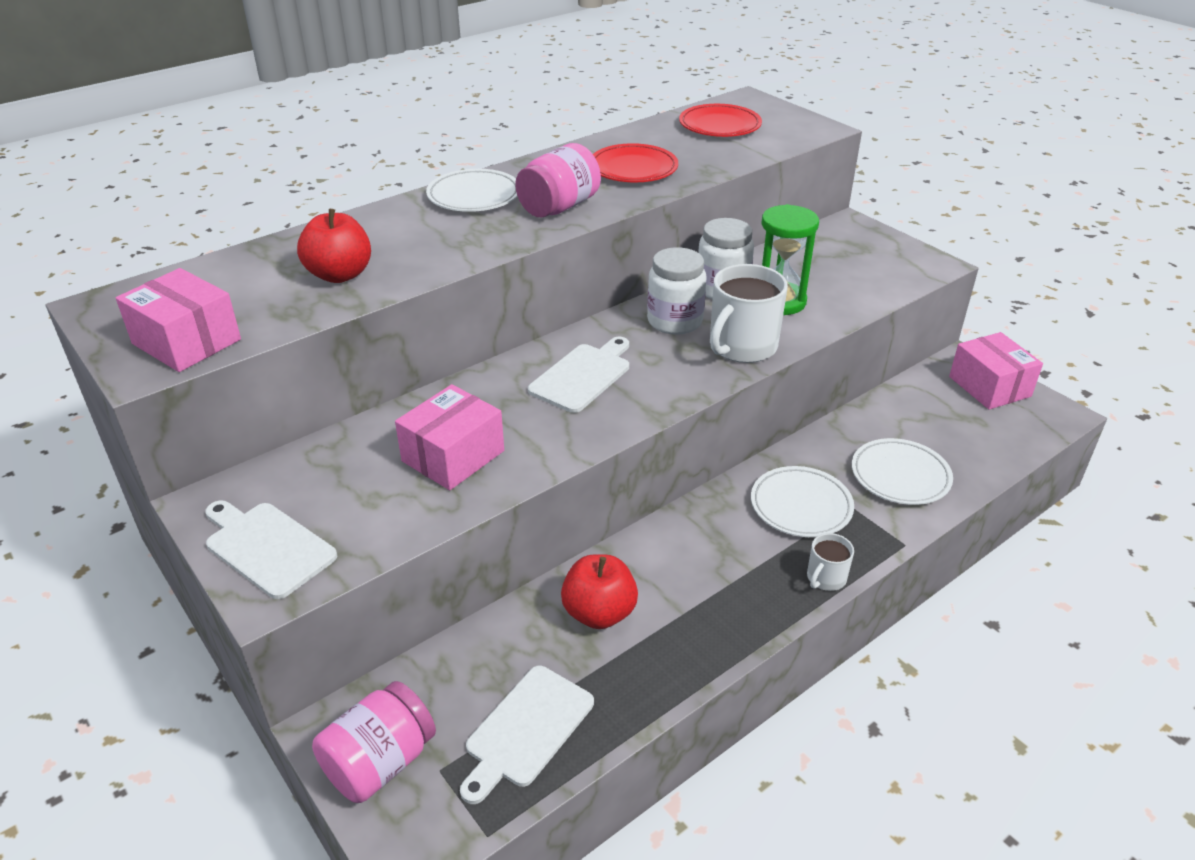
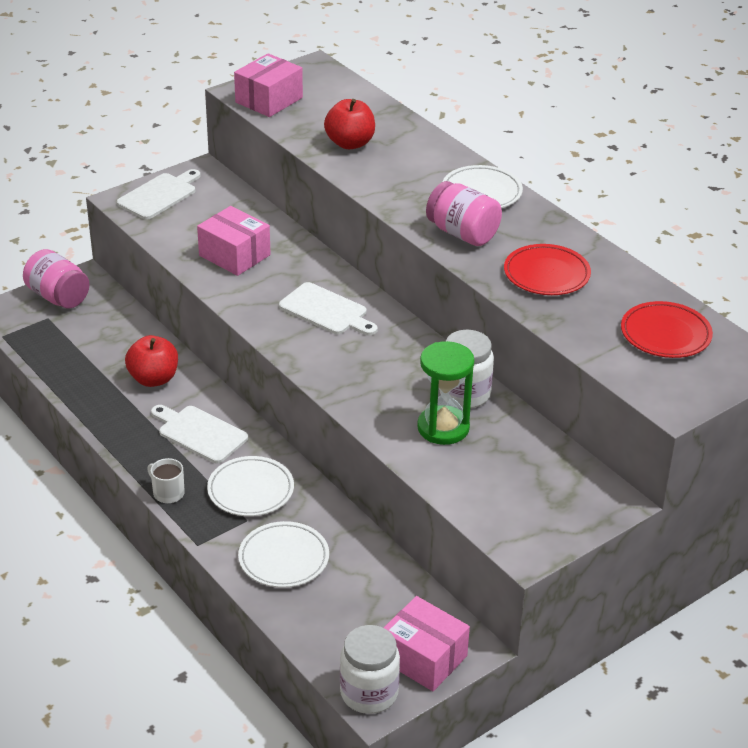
camera: 90 degrees right, 0 degrees up
(526, 730) = (66, 349): white cutting board -> white cutting board (199, 433)
(674, 321) = (407, 362): white jar -> white jar (369, 693)
(741, 346) = (366, 397): white mug -> none
(989, 386) = (423, 658): pink box -> pink box turned 60 degrees clockwise

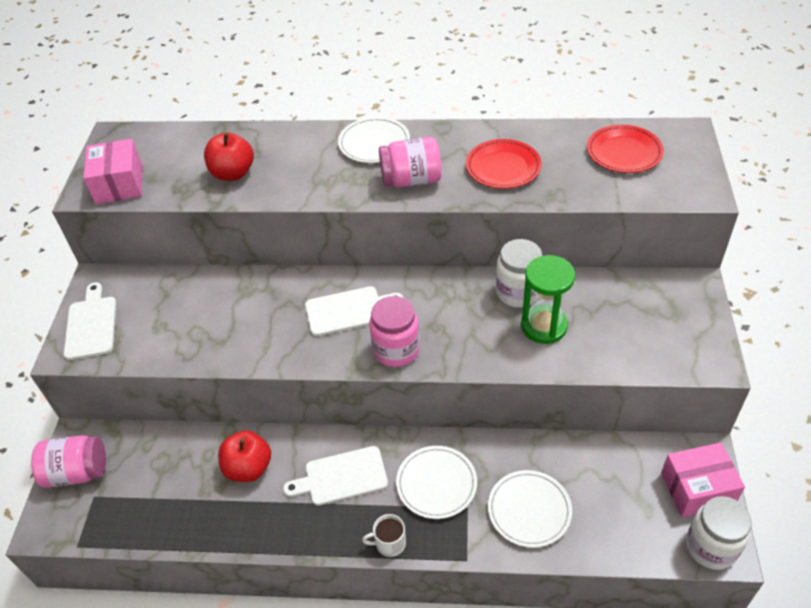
camera: 45 degrees left, 10 degrees up
(234, 255) = (222, 324): pink box -> none
(316, 358) = (396, 350): none -> pink jar

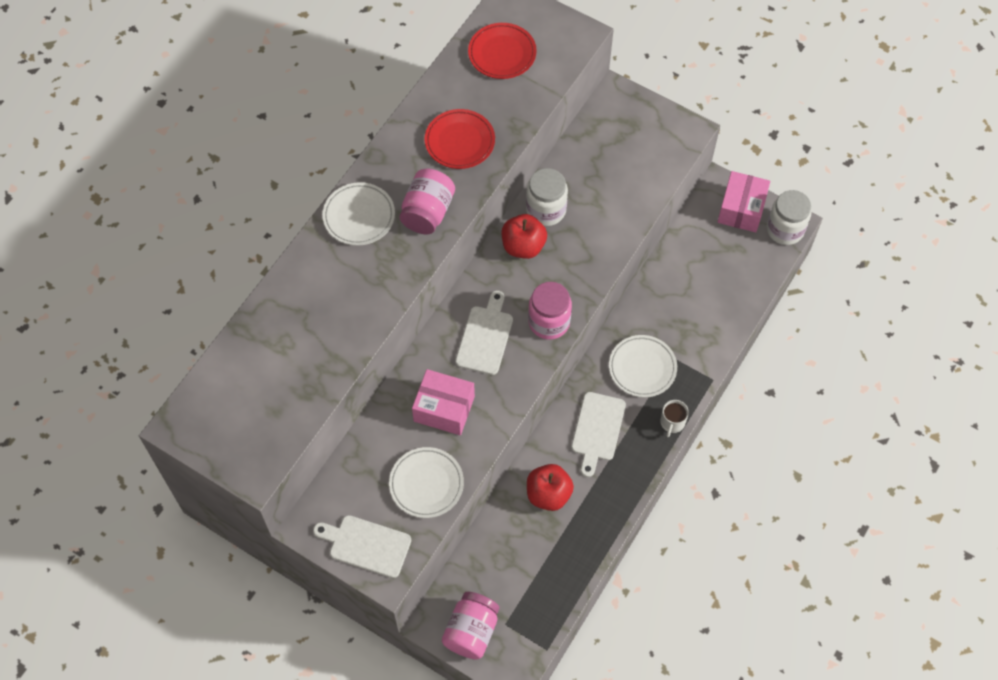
camera: 65 degrees left, 15 degrees up
(119, 184) = (263, 441): pink box -> pink box (444, 409)
(233, 173) = (318, 342): red apple -> red apple (523, 246)
(529, 510) = (698, 320): white plate -> white plate (426, 484)
(544, 326) = (590, 212): green hourglass -> none

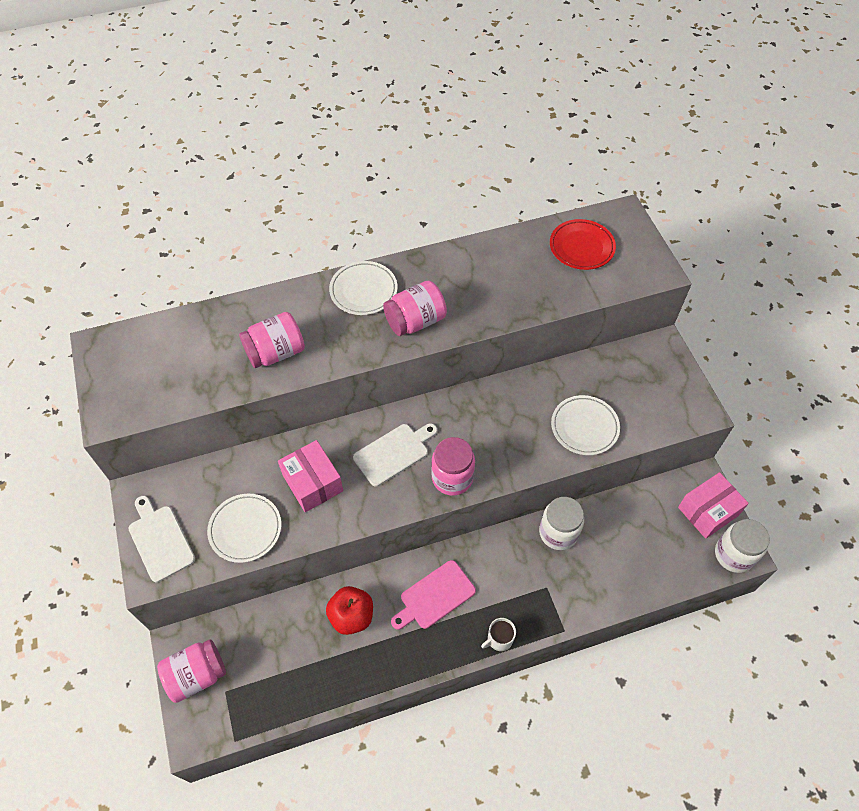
camera: 40 degrees right, 5 degrees down
(339, 320) = (276, 352): none -> pink jar
(460, 141) = (489, 288): red plate -> none
(523, 246) = (486, 407): red apple -> none
(546, 210) = (528, 393): white jar -> white jar (558, 532)
(597, 430) = (435, 596): white cutting board -> pink cutting board
(642, 368) = (514, 575): white plate -> white plate (584, 427)

